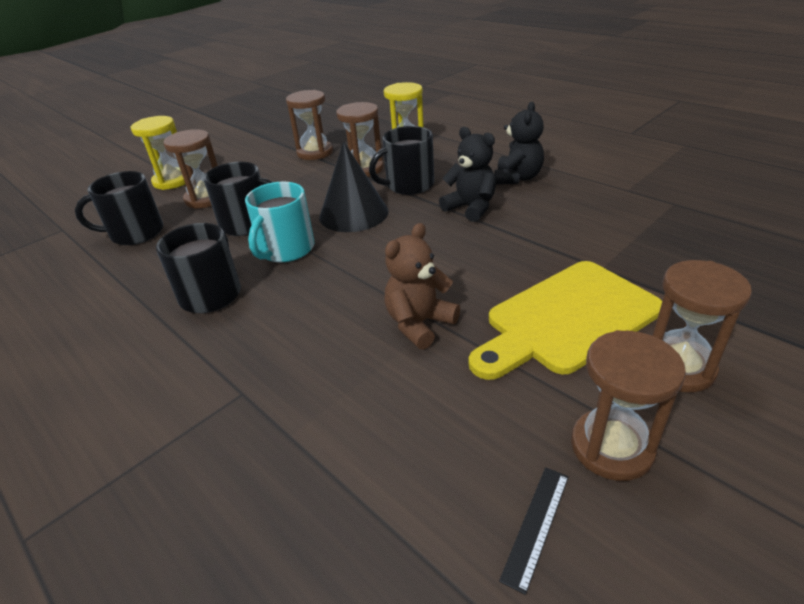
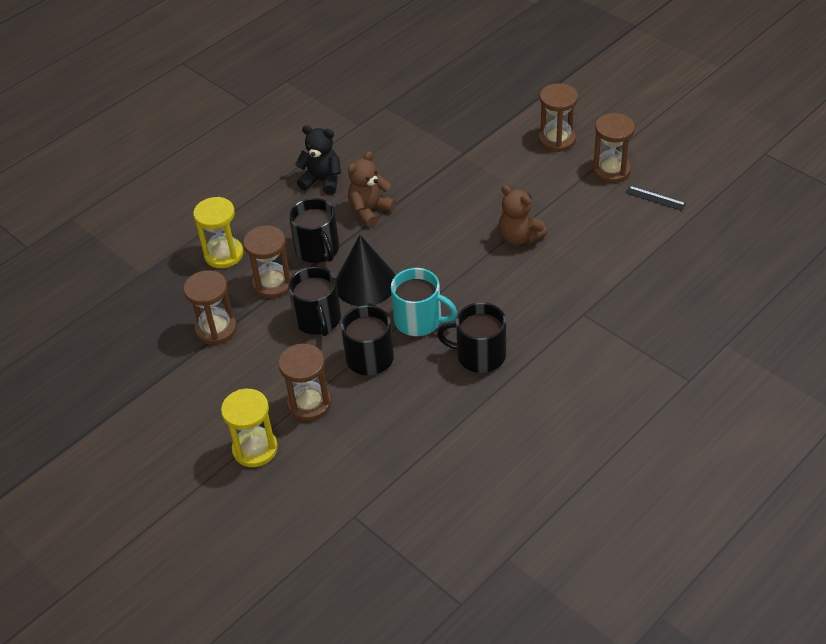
camera: 90 degrees left, 10 degrees up
(135, 233) = (373, 443): black mug -> black mug (318, 320)
(471, 208) = (370, 210): black teddy bear -> brown teddy bear
(567, 319) = (516, 174): yellow cutting board -> none

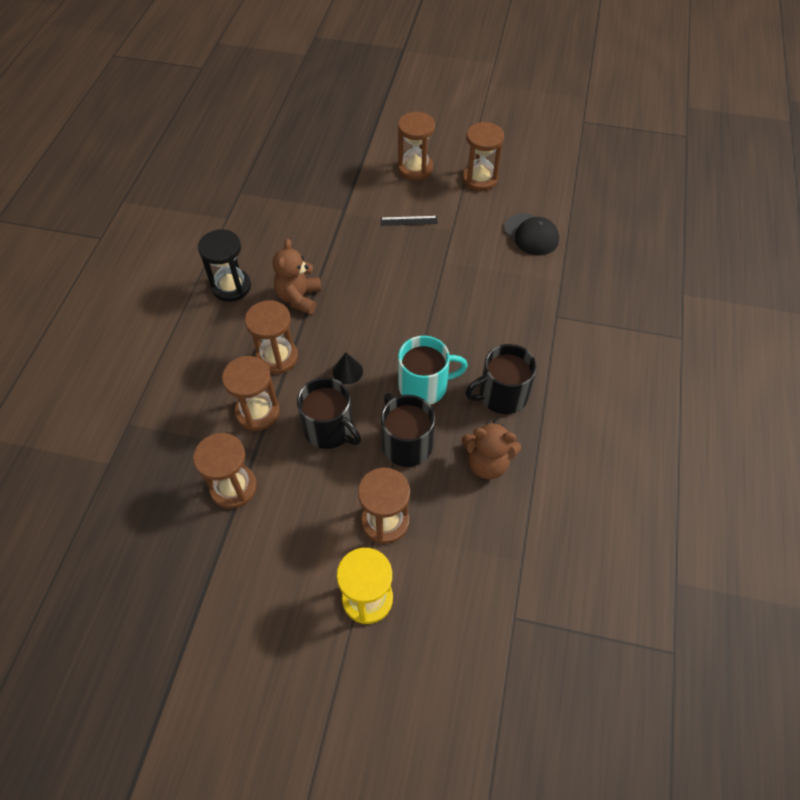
camera: 35 degrees left, 10 degrees up
(224, 254) = (184, 403): yellow hourglass -> none
(318, 249) = (277, 357): black mug -> brown hourglass
(322, 181) = (231, 287): black teddy bear -> black hourglass
(365, 283) = (347, 371): black cone -> black cone, size x0.47
(519, 237) = (451, 269): brown teddy bear -> brown teddy bear (487, 463)
(619, 237) = (531, 234): none -> black cap
(655, 198) = (532, 190): black ruler -> black ruler (409, 221)

